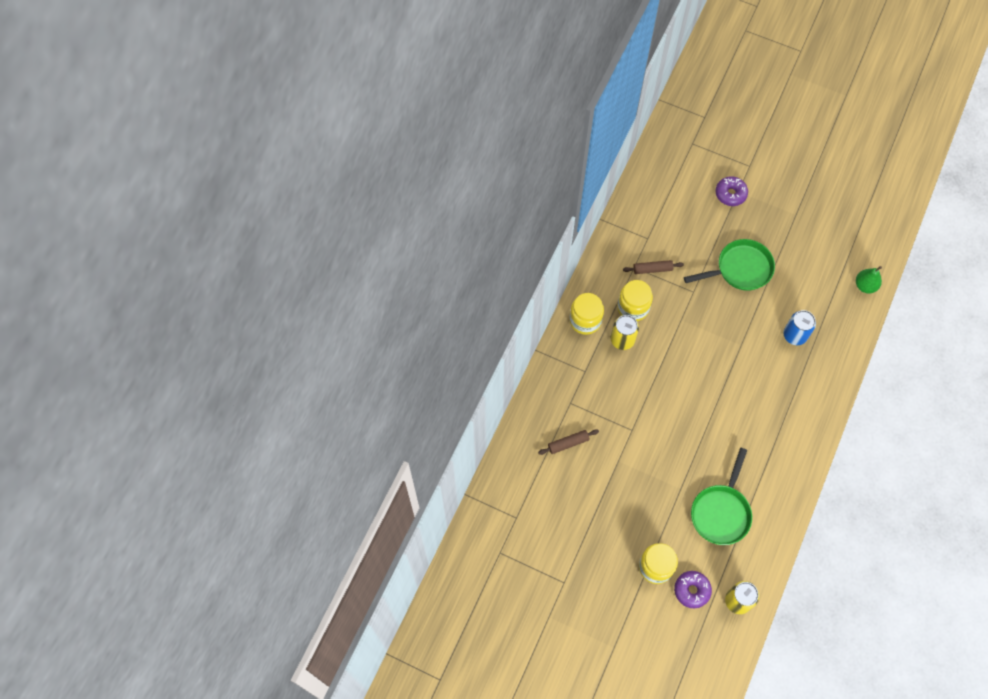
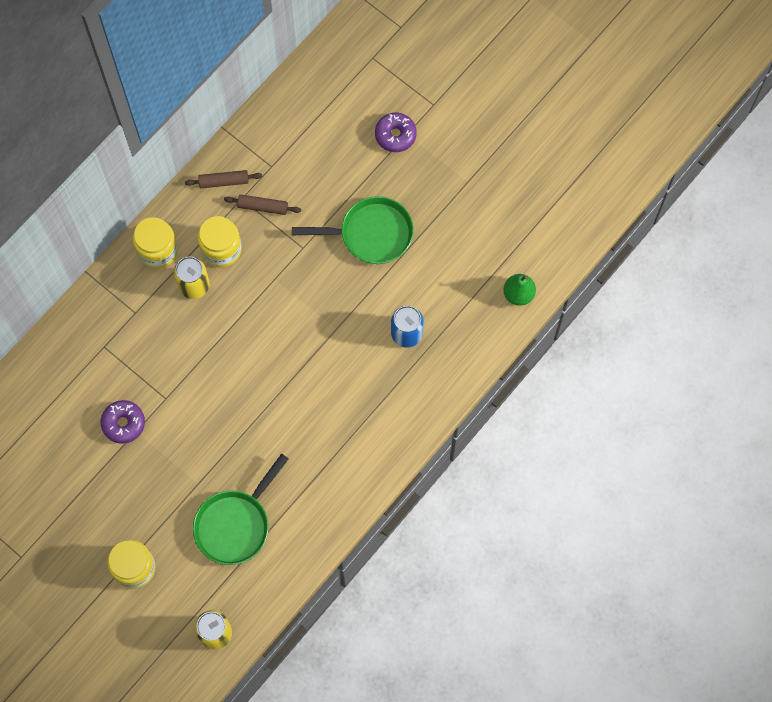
camera: 15 degrees right, 5 degrees up
(568, 443) = (83, 395): brown rolling pin -> brown rolling pin (224, 181)
(691, 590) = (166, 606): purple donut -> purple donut (123, 423)

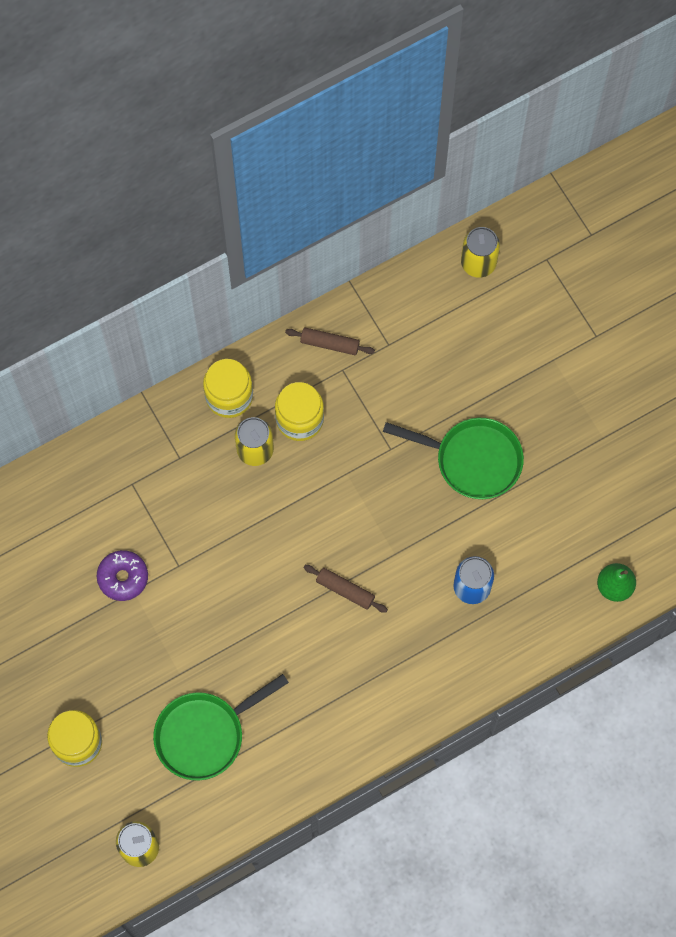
camera: 20 degrees right, 0 degrees up
(263, 207) = (362, 387): brown rolling pin -> brown rolling pin (345, 590)
(319, 78) = (478, 263): none -> yellow can
(395, 135) = (540, 356): purple donut -> none

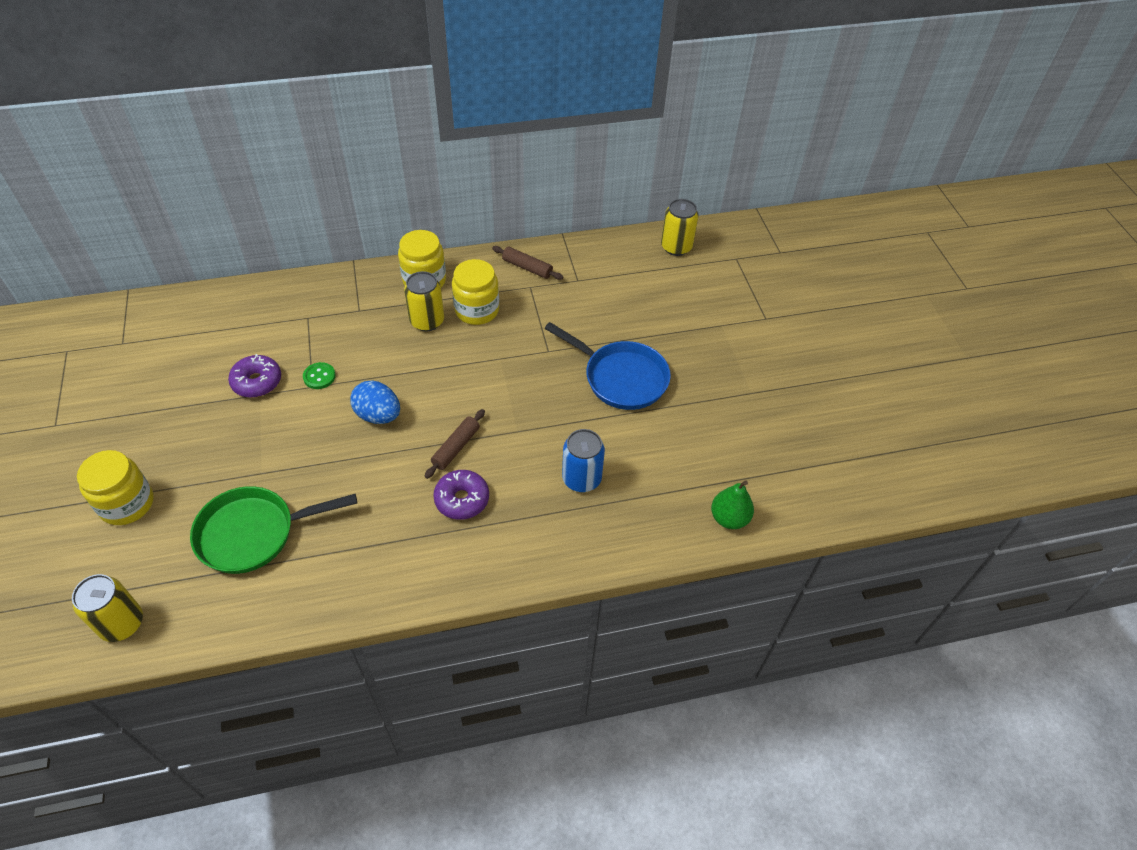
camera: 15 degrees right, 20 degrees down
(180, 552) = (319, 376): none -> green button
(257, 578) = (378, 415): none -> blue egg
(345, 590) = (456, 447): brown rolling pin -> brown rolling pin turned 75 degrees clockwise
(372, 643) = (462, 499): none -> purple donut
(472, 460) = (621, 378): green pan -> blue pan

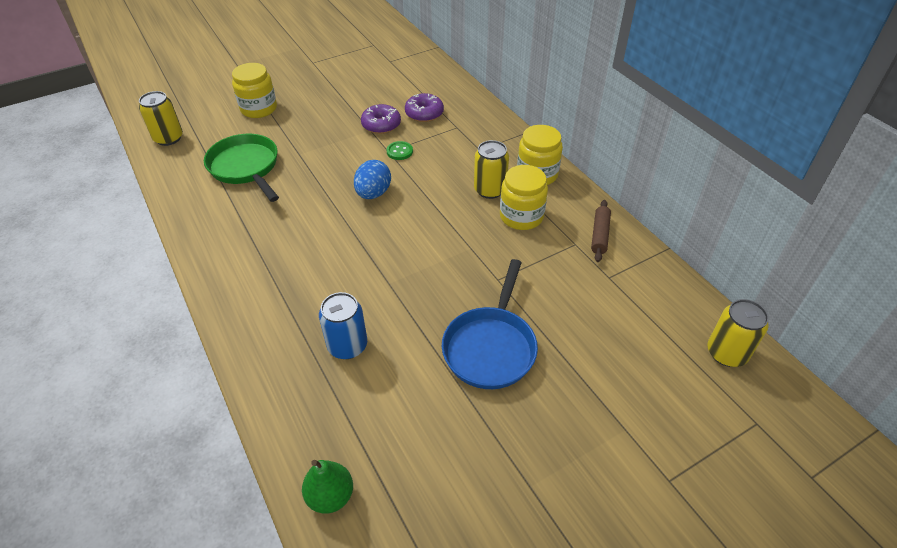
camera: 75 degrees right, 5 degrees down
(456, 447) = (356, 248): brown rolling pin -> none
(462, 499) = (302, 267): purple donut -> purple donut (424, 113)

